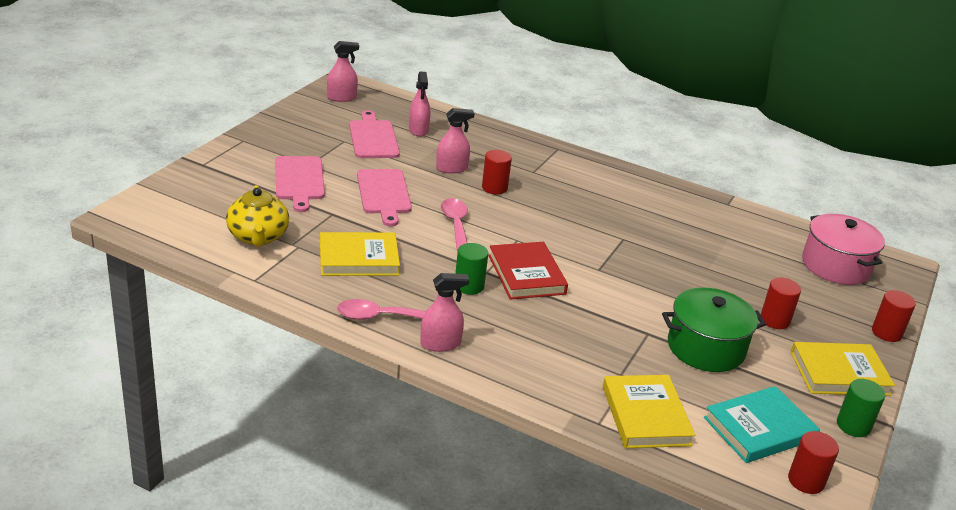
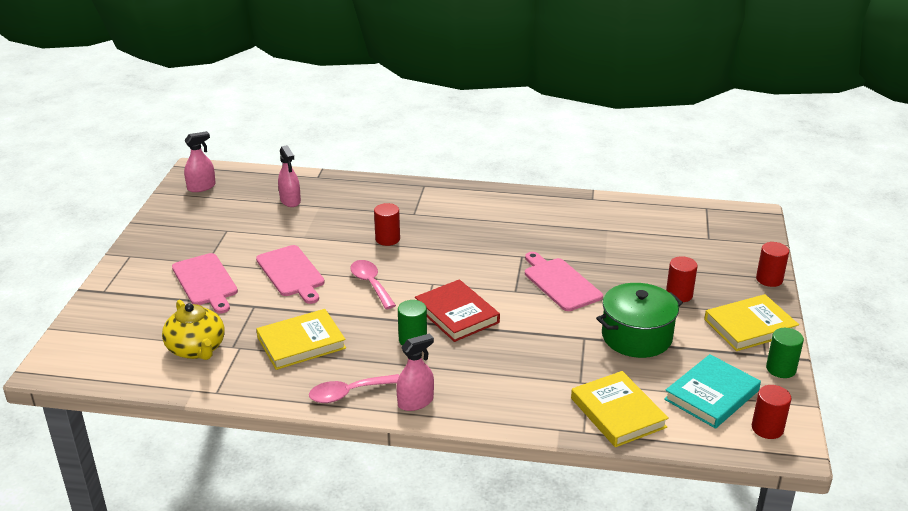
camera: 15 degrees left, 0 degrees up
(373, 138) = (252, 220): pink cutting board -> pink cutting board (560, 283)
(451, 168) = (340, 231): pink spray bottle -> none
(836, 266) = (704, 231): pink pot -> none

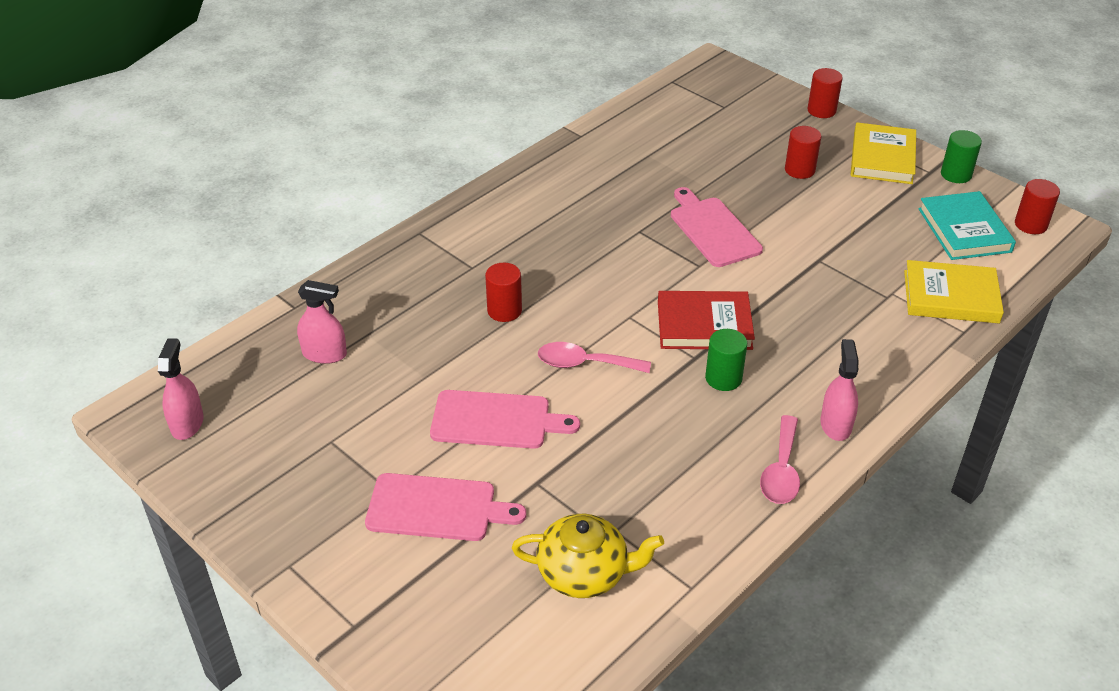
camera: 55 degrees left, 10 degrees up
(301, 343) = (653, 471): yellow book -> none
(560, 283) = (713, 229): pink cutting board -> pink cutting board turned 60 degrees clockwise
(636, 336) = (844, 228): green pot -> none

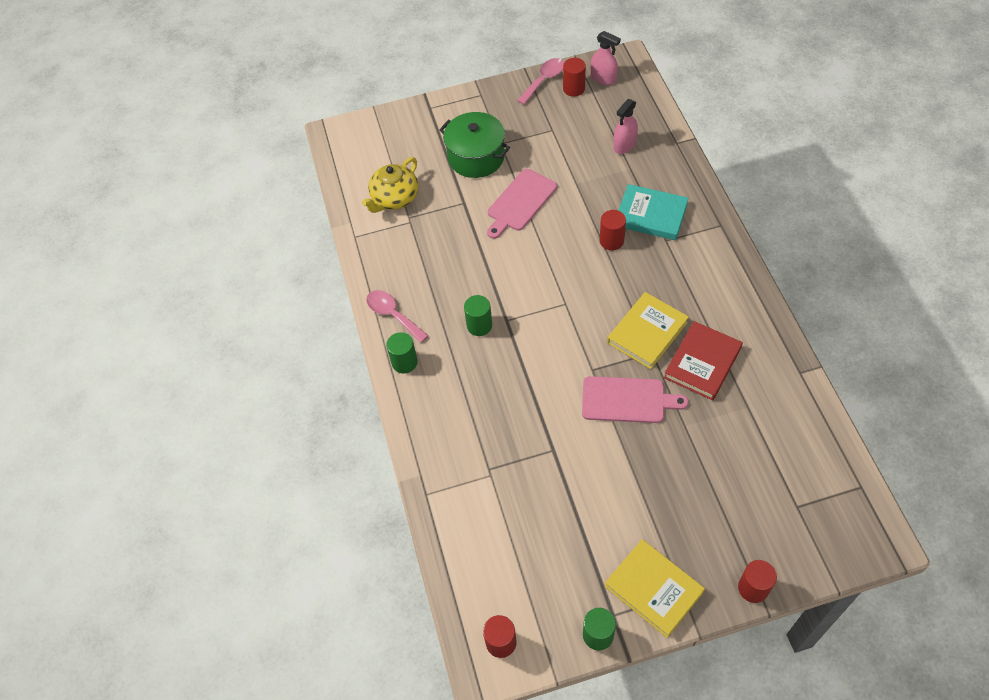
camera: 125 degrees right, 15 degrees up
(437, 508) = (476, 157): pink cutting board -> green pot
(584, 363) = (538, 261): pink spoon -> pink spoon (544, 80)
(704, 325) = (531, 340): red book -> red book (702, 363)
(799, 170) = (670, 508): red cylinder -> red cylinder (574, 89)
(835, 424) = (404, 362): pink spray bottle -> green cylinder
(951, 296) = (462, 512): yellow book -> yellow book (647, 332)
(964, 230) = (525, 581): turquoise book -> turquoise book (651, 215)

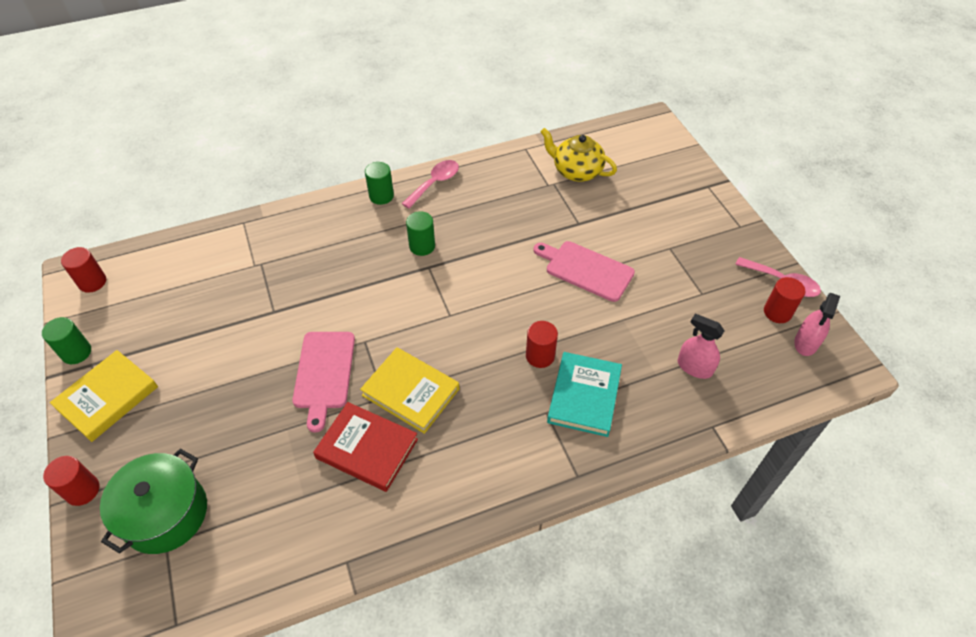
camera: 80 degrees right, 5 degrees down
(476, 157) = (644, 228): green pot -> green pot (165, 514)

